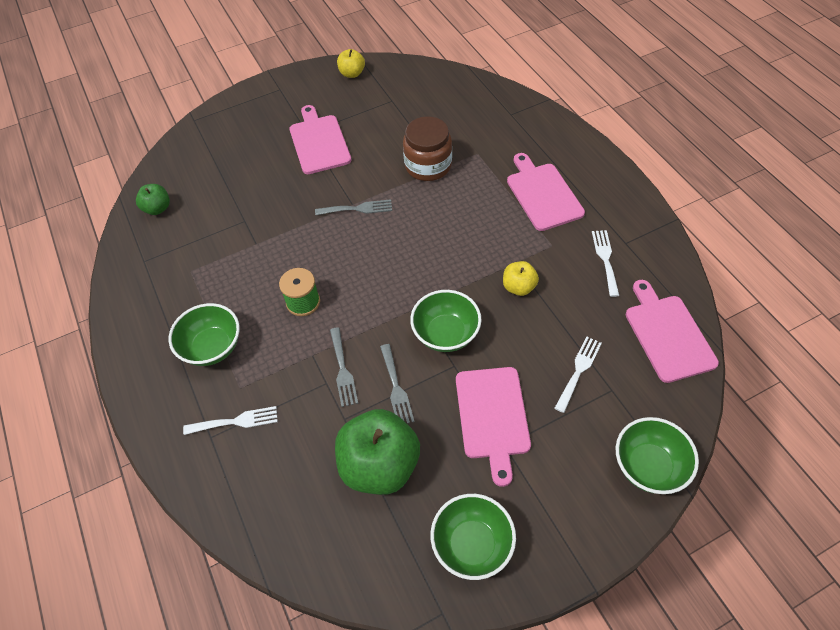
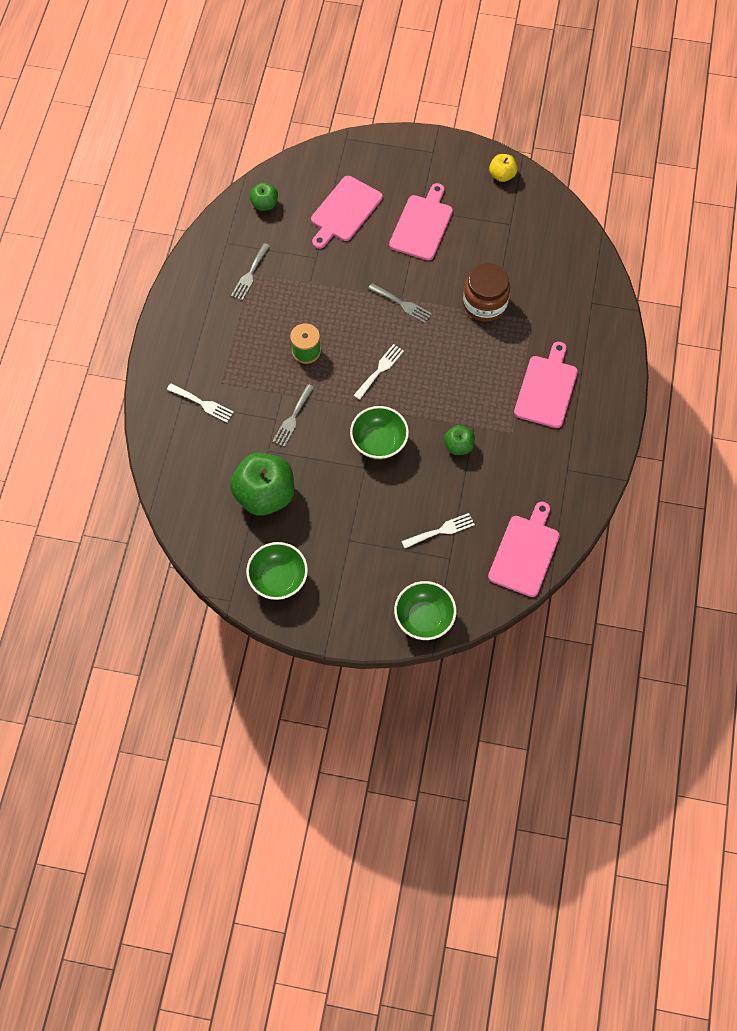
camera: 35 degrees right, 10 degrees up
(212, 347) = (225, 342): green bowl -> none
(396, 388) = (316, 454): grey fork -> grey fork (250, 274)
(492, 417) = (358, 517): pink cutting board -> pink cutting board (344, 211)
(518, 287) = (458, 446): yellow apple -> green apple
(605, 259) = (539, 471): white fork -> white fork (380, 370)

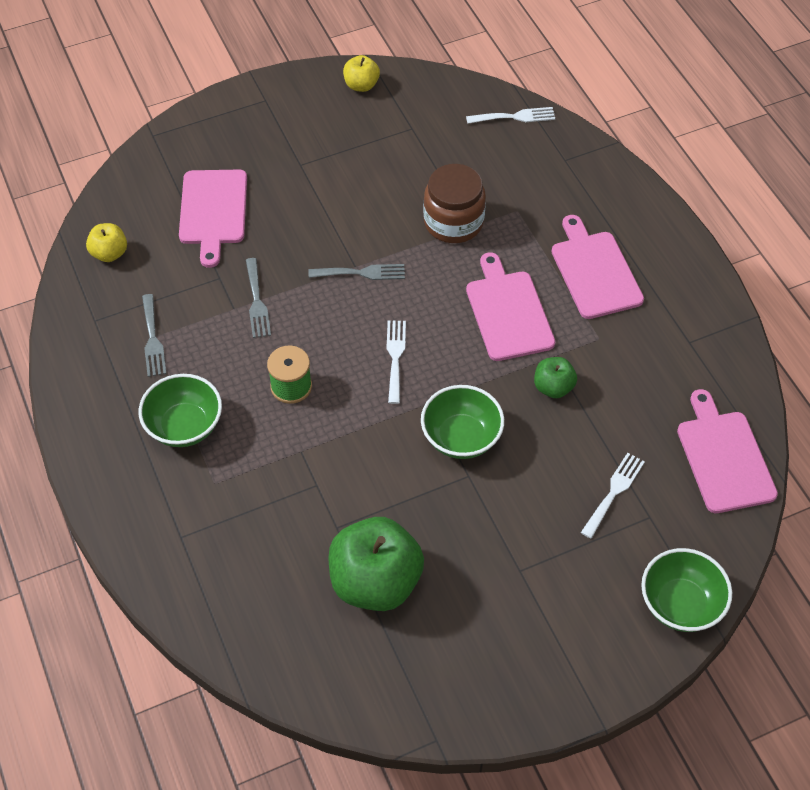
camera: 35 degrees left, 10 degrees down
(203, 403) = (210, 521): white fork -> white fork (515, 117)
(264, 204) = (109, 253): green apple -> yellow apple
(278, 579) = (474, 673): green bowl -> green bowl (184, 426)
(293, 418) = (337, 471): grey fork -> grey fork (257, 302)
(422, 225) = (315, 179): pink cutting board -> pink cutting board (508, 312)

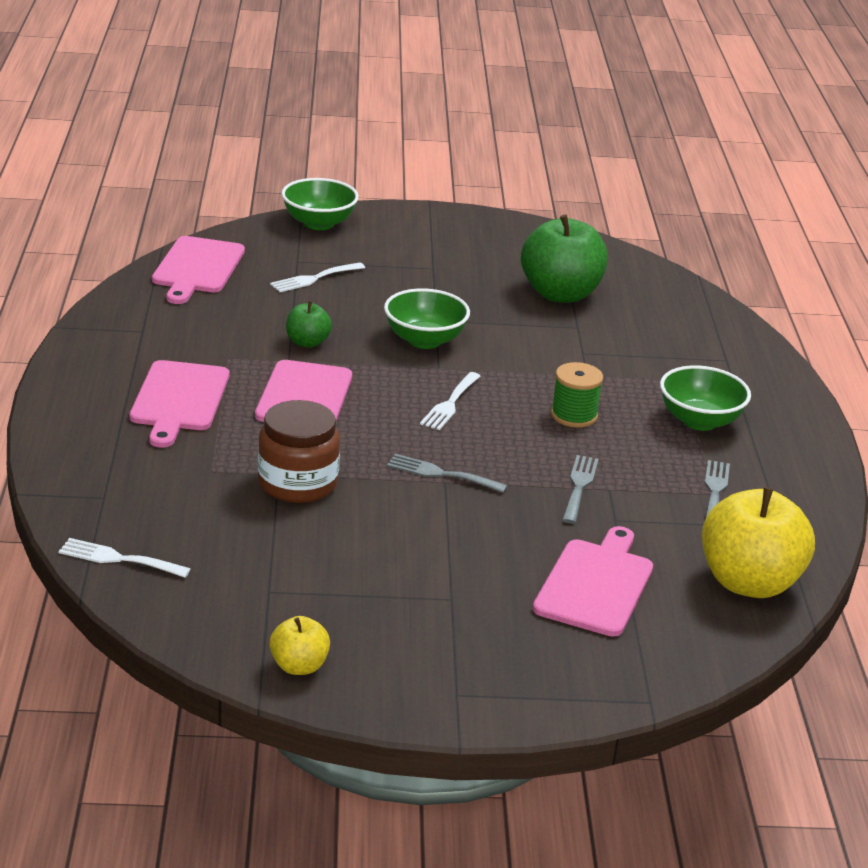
camera: 160 degrees left, 25 degrees down
(109, 253) = (749, 583): yellow apple -> yellow apple, size x2.02

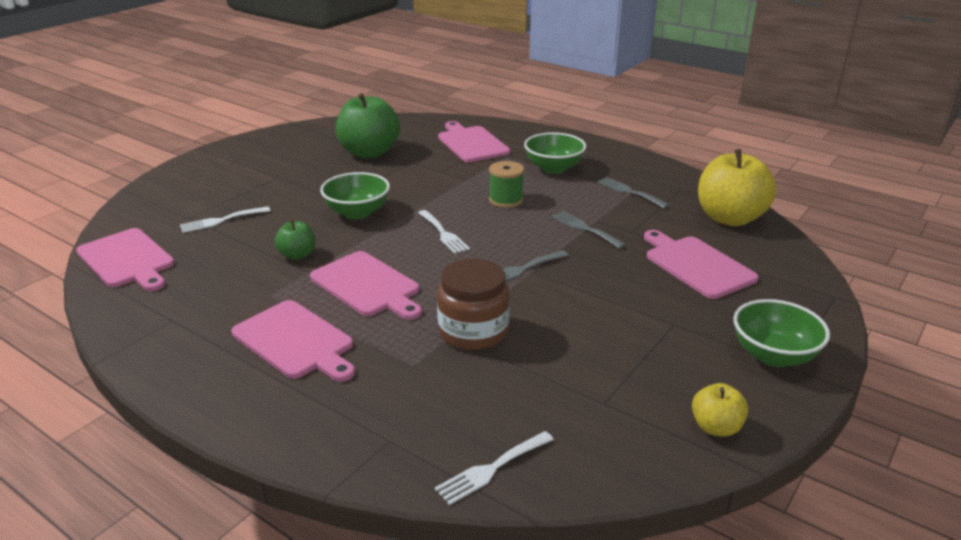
camera: 50 degrees left, 0 degrees up
(314, 278) = (221, 220): white fork -> white fork turned 60 degrees clockwise
(319, 223) = (156, 191): green bowl -> green bowl (773, 355)
(681, 346) = (471, 143): none -> pink cutting board

